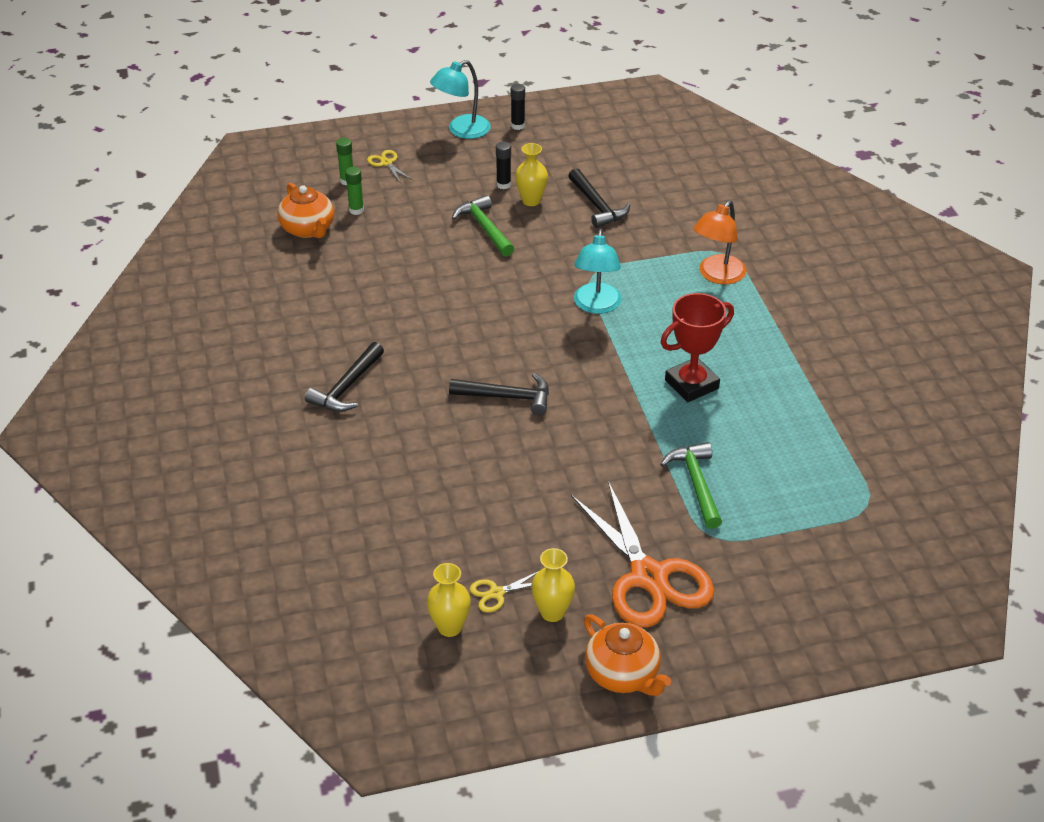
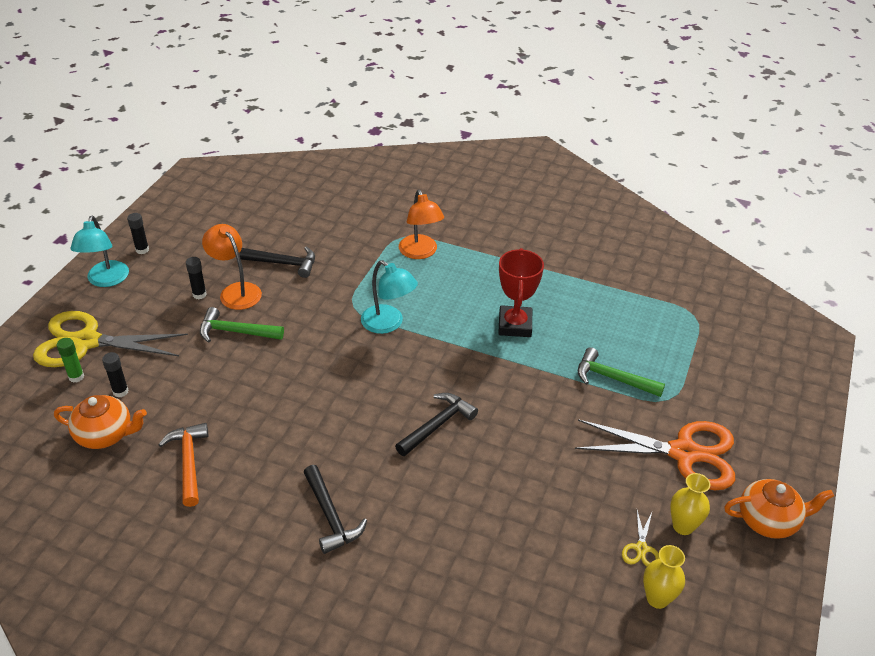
camera: 55 degrees left, 0 degrees up
(325, 284) = (188, 462): none -> orange hammer
(356, 210) = (120, 391): green glue stick -> black glue stick
(386, 163) = (86, 342): yellow scissors -> yellow scissors, size x2.47
(531, 201) = (236, 291): yellow vase -> orange lamp

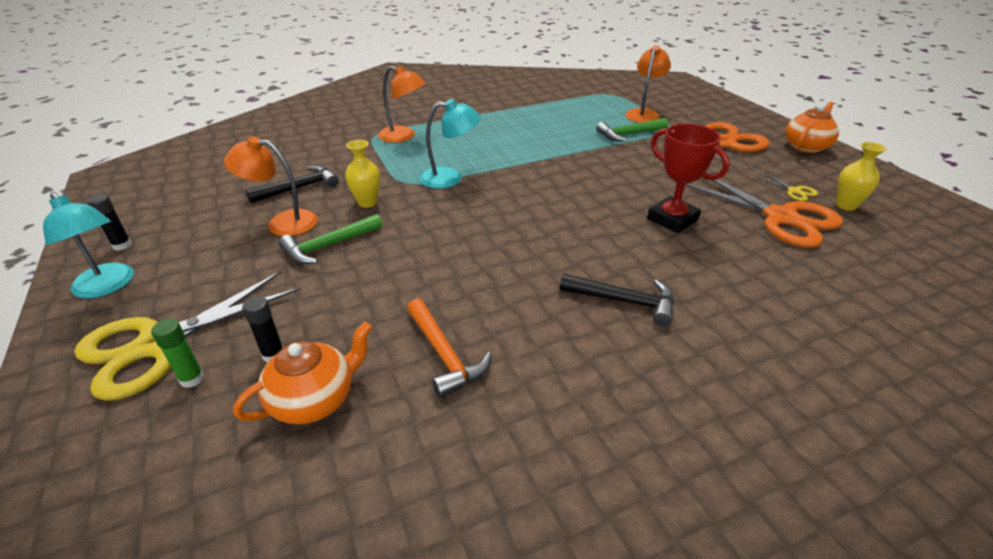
camera: 45 degrees left, 5 degrees down
(188, 462) = (445, 355): orange hammer -> orange hammer turned 150 degrees counterclockwise
(199, 294) = (246, 242): black glue stick -> none
(437, 425) = (585, 207): black hammer -> none
(515, 325) = (532, 140): red trophy -> red trophy (672, 219)
(571, 558) = (780, 217): none -> orange scissors
(677, 363) = (643, 114): none -> orange lamp
(683, 526) = (786, 170): yellow vase -> yellow vase (367, 203)

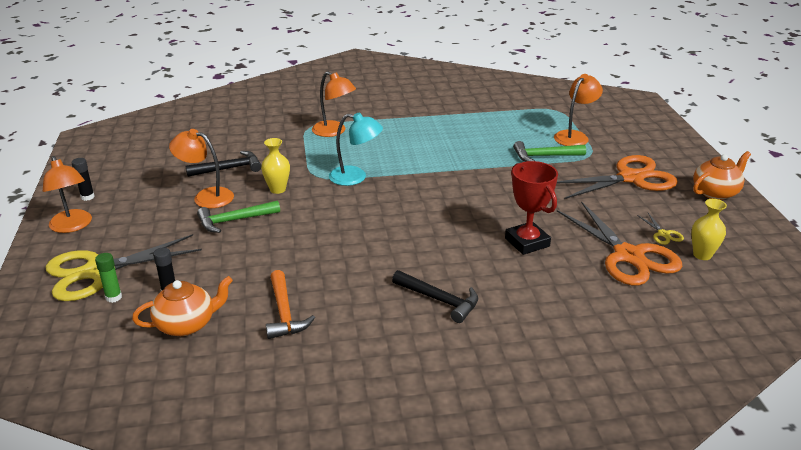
camera: 15 degrees right, 5 degrees down
(108, 286) = (73, 226): turquoise lamp -> orange lamp

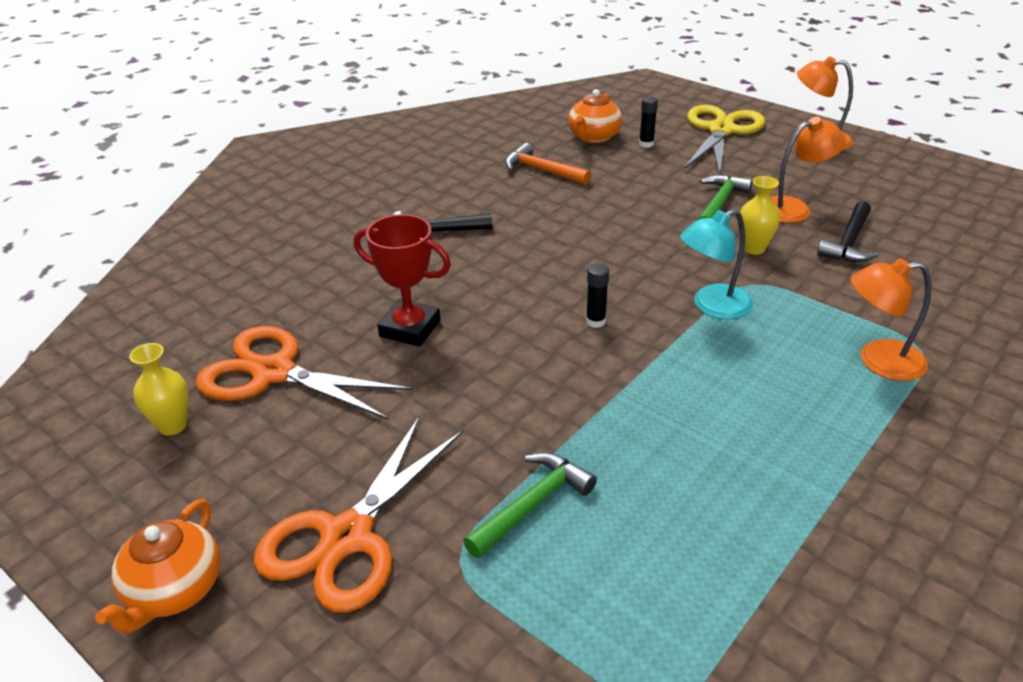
camera: 140 degrees right, 5 degrees up
(87, 197) = (875, 159): black glue stick -> black glue stick (595, 321)
(113, 297) = (673, 126): green glue stick -> none
(574, 136) = (535, 611): orange lamp -> none
(663, 234) = (240, 434): yellow scissors -> none

